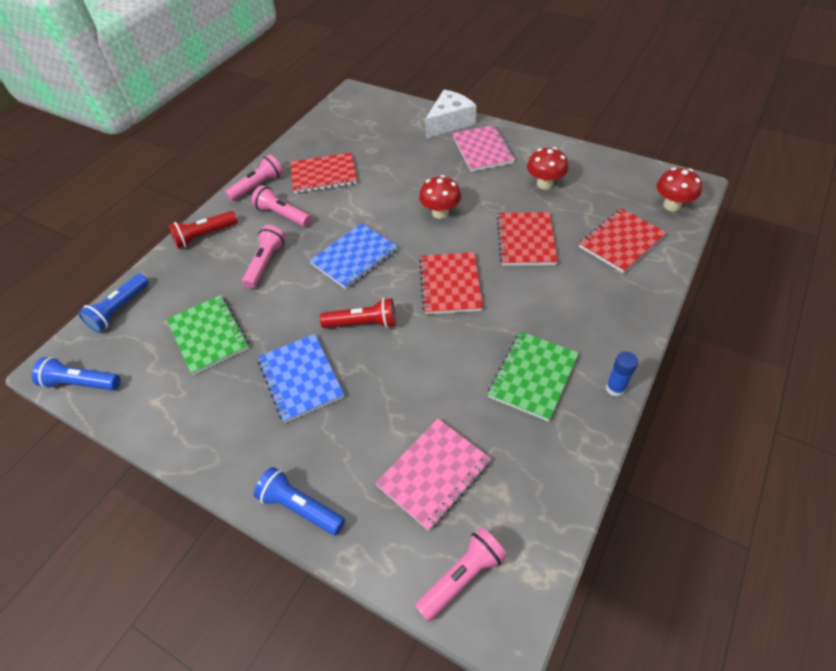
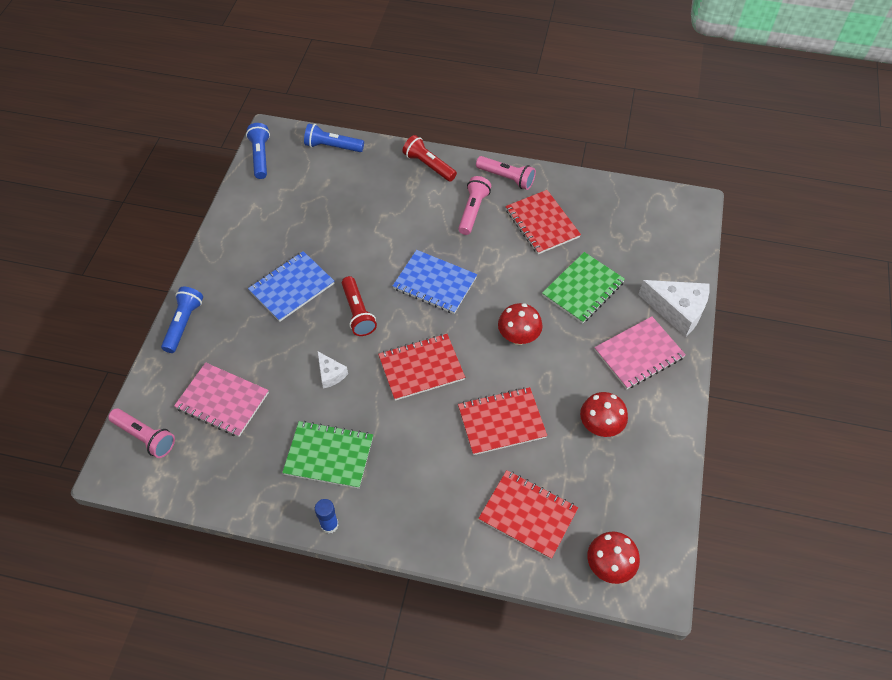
camera: 70 degrees right, 5 degrees up
(208, 335) = (320, 212): green notebook -> green notebook (583, 289)
(266, 263) = (408, 220): pink flashlight -> none
(432, 359) = (330, 374): none -> white cheese

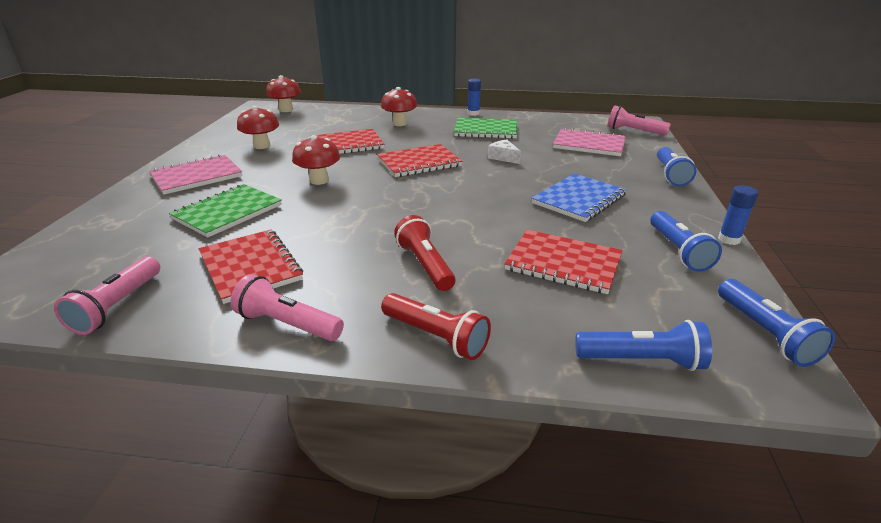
camera: 175 degrees right, 25 degrees down
(213, 228) = (729, 239): none -> blue glue stick
(257, 219) = (678, 251): none -> blue flashlight
(358, 313) = (494, 187): red flashlight -> red flashlight (425, 265)
(435, 283) = (411, 209): blue notebook -> none
(438, 490) = (399, 123): none -> red mushroom
(473, 211) = (356, 276): pink flashlight -> pink flashlight (117, 306)
(528, 515) = (335, 119): red notebook -> red notebook (563, 263)
(677, 310) = (125, 202): white cheese -> none

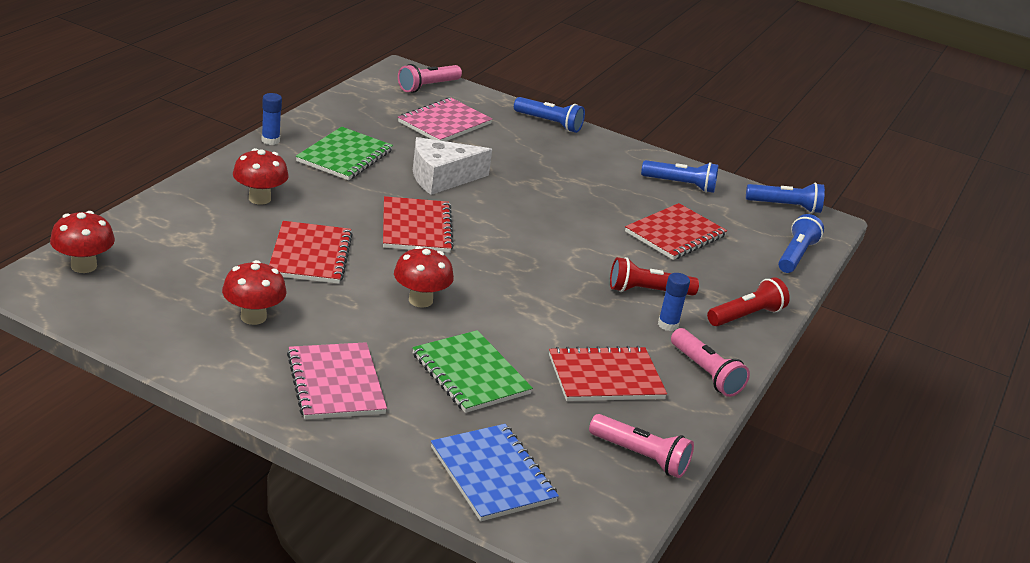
camera: 75 degrees left, 0 degrees up
(287, 324) = (705, 373): pink flashlight -> pink flashlight turned 75 degrees counterclockwise
(503, 157) = (441, 178): white cheese -> white cheese, size x1.90
(579, 199) = (571, 183): blue notebook -> blue notebook (492, 474)
(729, 239) = (675, 159): blue glue stick -> blue glue stick (668, 325)

